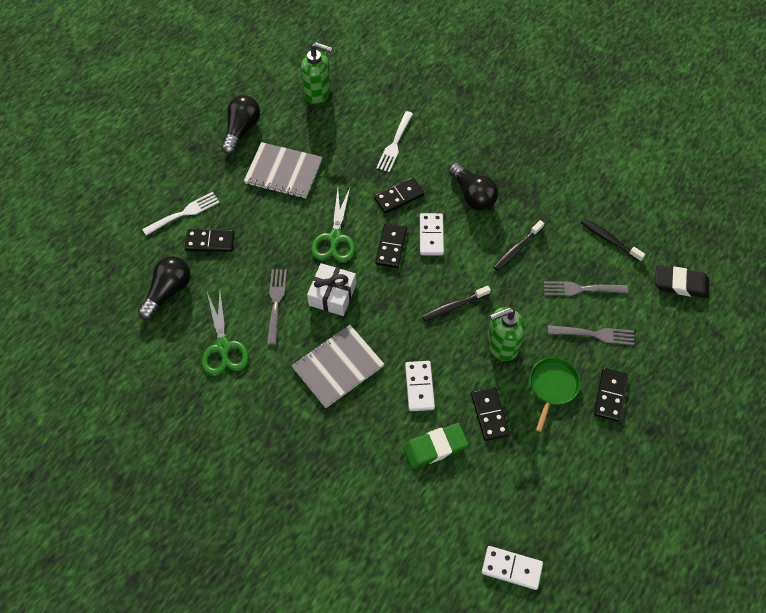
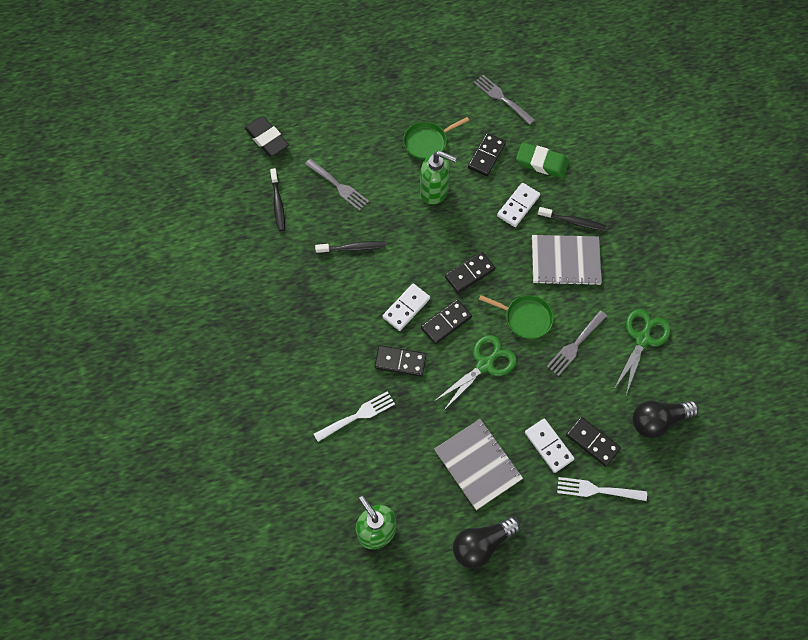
camera: 140 degrees left, 5 degrees up
(332, 295) = (525, 318): white gift -> green pan
(453, 306) = (442, 241): black toothbrush -> black toothbrush (573, 222)
(472, 195) = (340, 317): black light bulb -> none
(511, 568) = (554, 70): white domino -> white domino (549, 446)
(594, 334) = (363, 151): grey fork -> grey fork (502, 98)
(610, 395) = (395, 111): black domino -> black domino (469, 273)

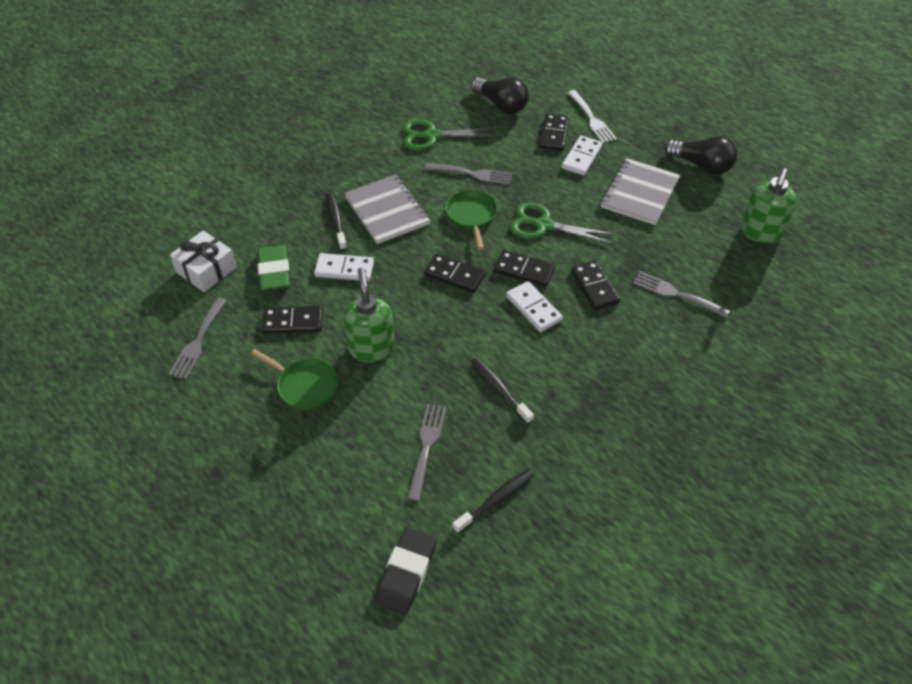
camera: 120 degrees left, 15 degrees down
(357, 416) = (676, 294): white fork -> grey fork
(406, 308) = (533, 308): white domino -> white domino turned 45 degrees clockwise
(567, 123) = (206, 270): none -> white gift

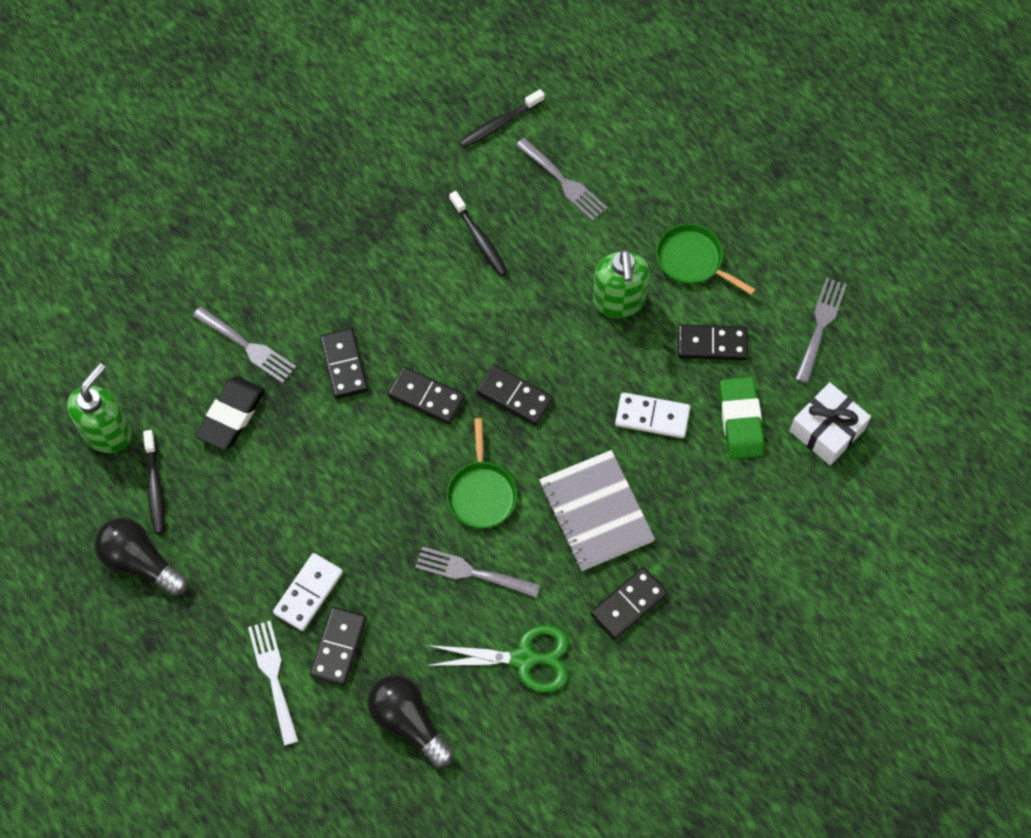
camera: 175 degrees left, 15 degrees up
(336, 221) = (665, 499): black toothbrush -> black toothbrush (155, 487)
(363, 165) = (628, 604): none -> black domino
(406, 573) = (589, 67): black eraser -> black eraser (231, 415)
(426, 447) = (563, 182): grey fork -> grey fork turned 60 degrees counterclockwise
(533, 308) = (424, 340): white domino -> none
(543, 225) = (388, 468): green scissors -> none
(640, 193) = (244, 515): grey notebook -> none

